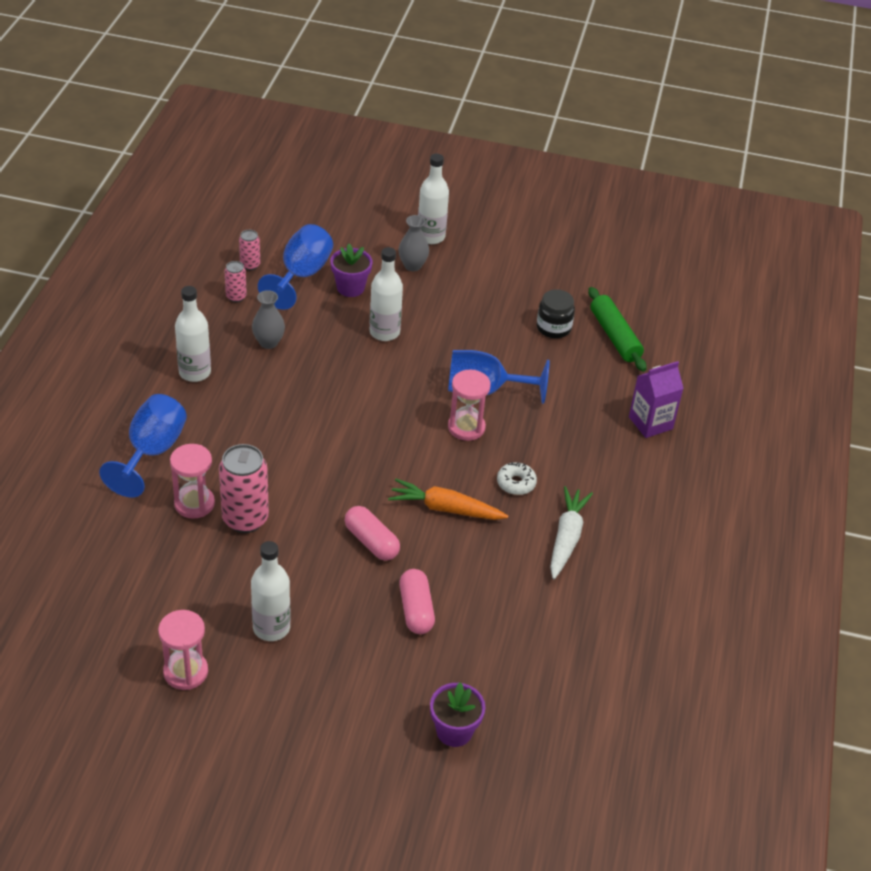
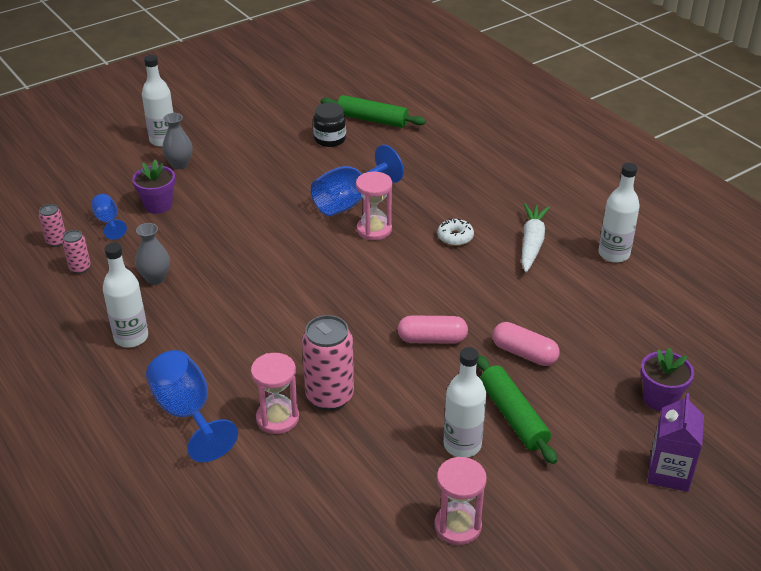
camera: 45 degrees left, 5 degrees down
(301, 275) = (108, 222): blue goblet -> blue goblet, size x0.54
(334, 642) = (513, 416): none -> green rolling pin
(384, 332) = (228, 215): white bottle -> white bottle (613, 254)
(445, 508) = (441, 283): orange carrot -> none
(566, 538) = (531, 243): white carrot -> white carrot turned 45 degrees clockwise
(650, 423) = (469, 150): purple carton -> purple carton (669, 472)

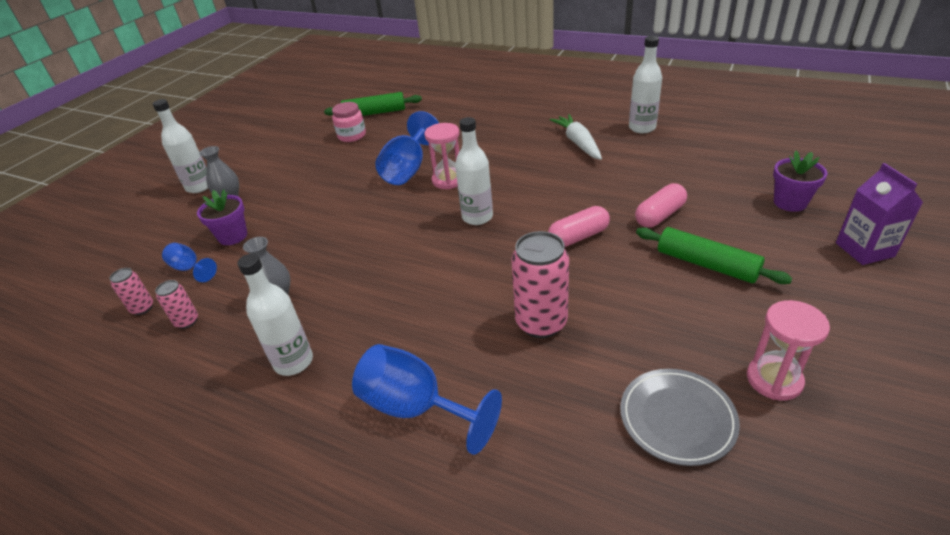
camera: 25 degrees left, 0 degrees up
(277, 418) = (512, 366): pink hourglass -> none
(330, 139) = (352, 136): black jar -> pink jar
(357, 513) = (677, 418): none -> grey plate
(455, 237) = (517, 161): white donut -> none
(462, 445) = (695, 307): white bottle -> white bottle (477, 217)
(524, 353) = (659, 215): pink capsule -> pink capsule turned 45 degrees counterclockwise

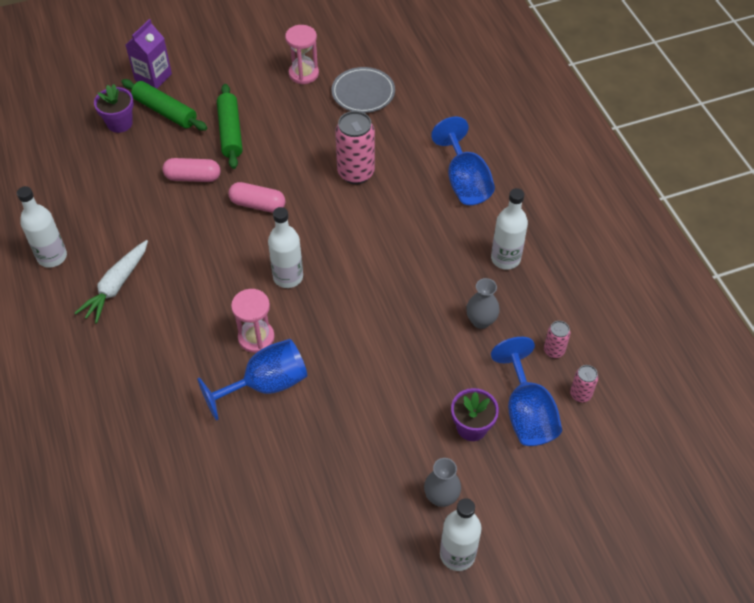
camera: 140 degrees left, 15 degrees up
(190, 269) = (526, 413): blue goblet -> blue goblet, size x1.84
(352, 136) = (249, 504): pink jar -> none
(375, 113) = (182, 533): green rolling pin -> green rolling pin (165, 111)

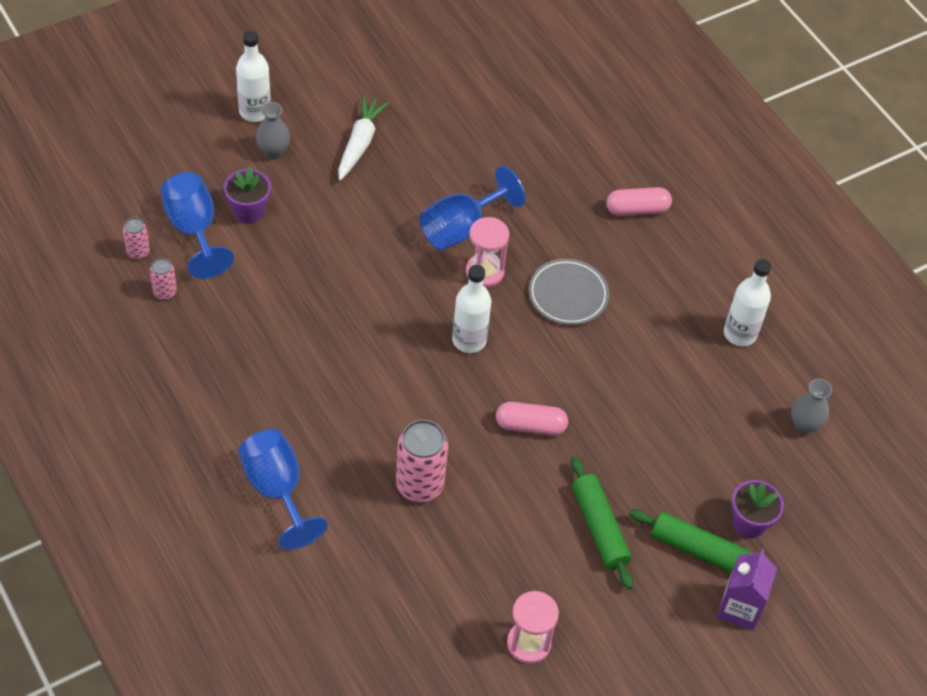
camera: 165 degrees right, 0 degrees up
(116, 286) = (654, 309): white carrot -> white carrot (360, 143)
(193, 177) = (622, 454): pink capsule -> pink capsule (637, 209)
(363, 92) = (435, 619): grey plate -> grey plate (568, 294)
(481, 321) = (245, 315): grey vase -> grey vase (804, 425)
(505, 259) = (220, 390): white bottle -> none

